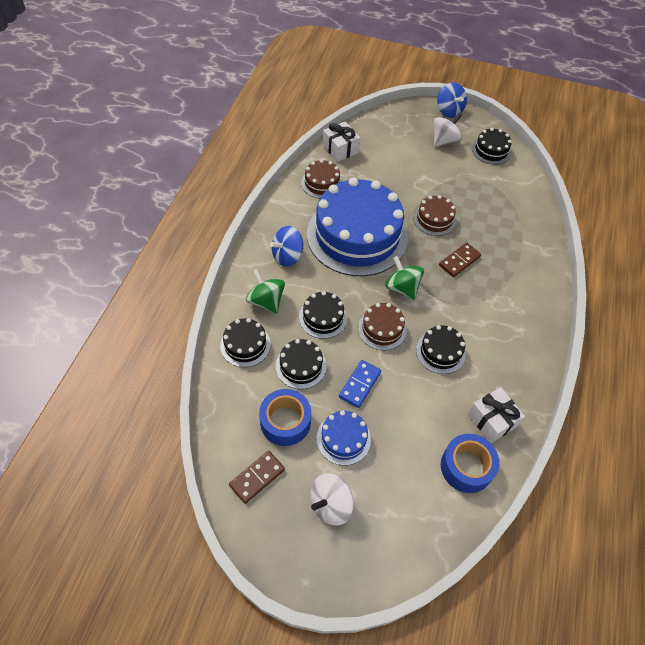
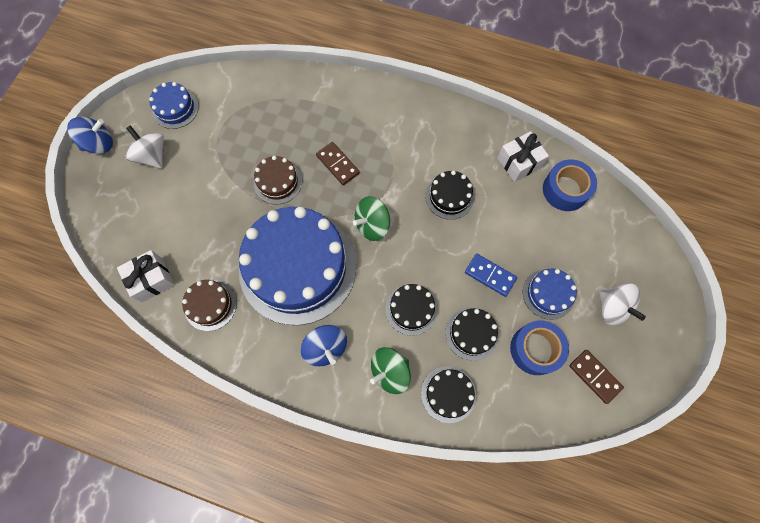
camera: 85 degrees left, 15 degrees up
(382, 329) = (424, 249): brown cake -> none
(491, 150) = (175, 108): black cake -> blue cake

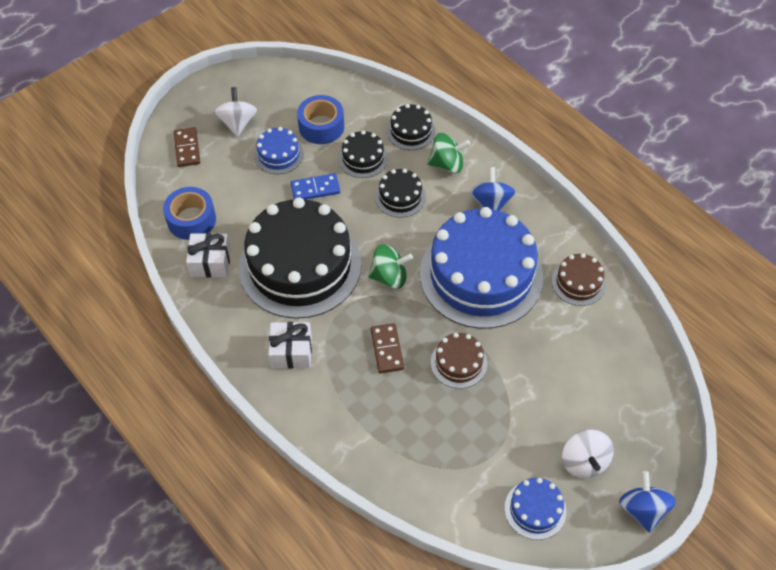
camera: 150 degrees left, 15 degrees down
(99, 144) = (642, 509): blue spinning top -> blue spinning top turned 75 degrees clockwise
(151, 279) = (627, 331): white gift -> white gift (291, 352)
(449, 196) = (300, 265): black cake -> black cake, size x2.29
(490, 275) = (315, 189): blue domino -> blue domino turned 75 degrees counterclockwise
(595, 376) = (291, 92): brown domino -> brown domino (187, 148)

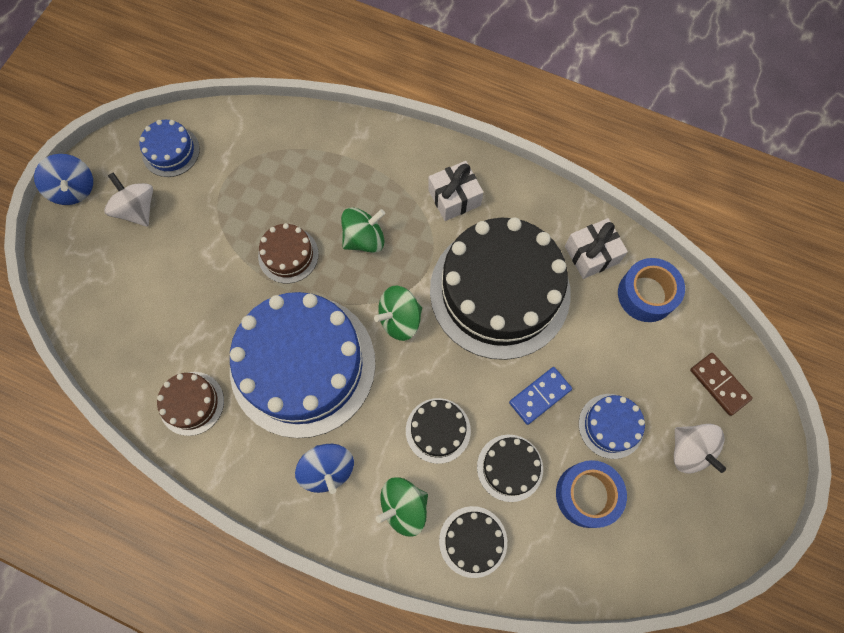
camera: 155 degrees right, 15 degrees up
(387, 349) = (364, 239): brown domino -> green spinning top

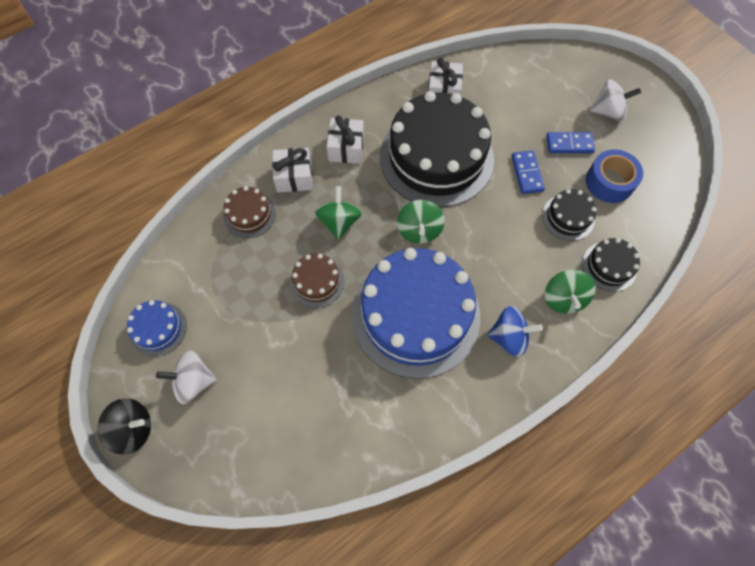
camera: 60 degrees left, 5 degrees down
(74, 189) = (133, 429): blue spinning top -> black spinning top
(191, 403) = (399, 415): brown cake -> brown cake (249, 214)
(390, 170) = (294, 177): none -> white gift
(438, 430) = (518, 248): black cake -> none
(611, 426) = (569, 144): blue cake -> blue domino
(646, 294) = (490, 78): blue tape -> none
(719, 384) = (573, 73): brown domino -> none

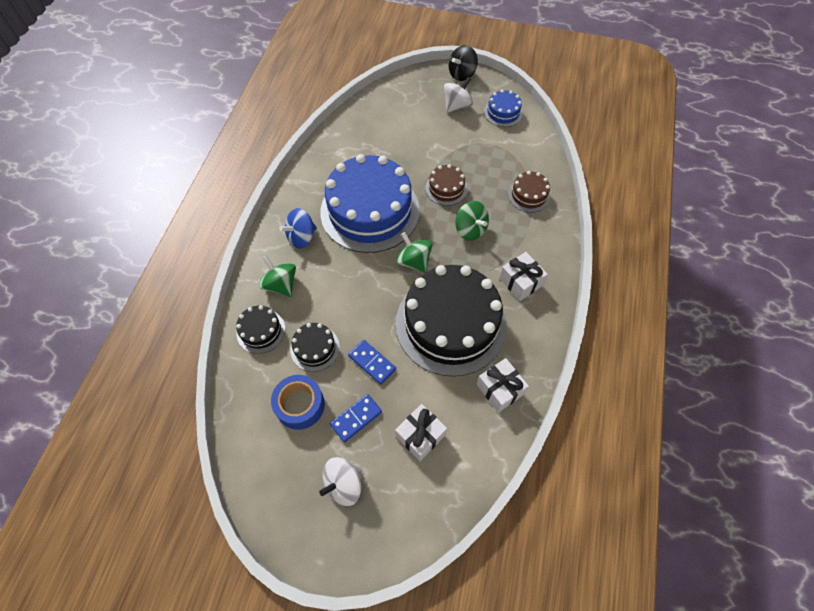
camera: 140 degrees right, 5 degrees down
(294, 177) = (530, 236): white gift -> white gift (420, 435)

